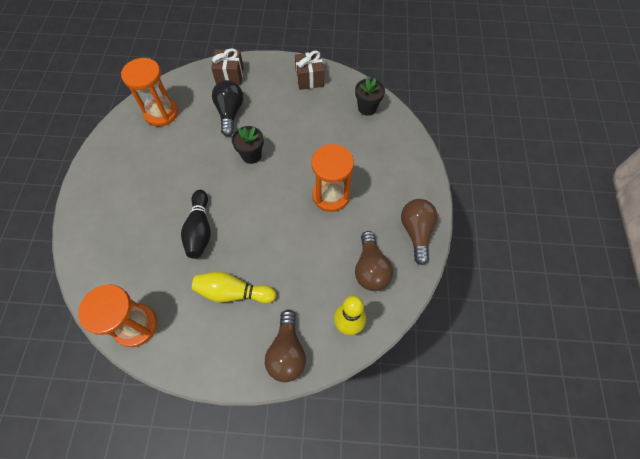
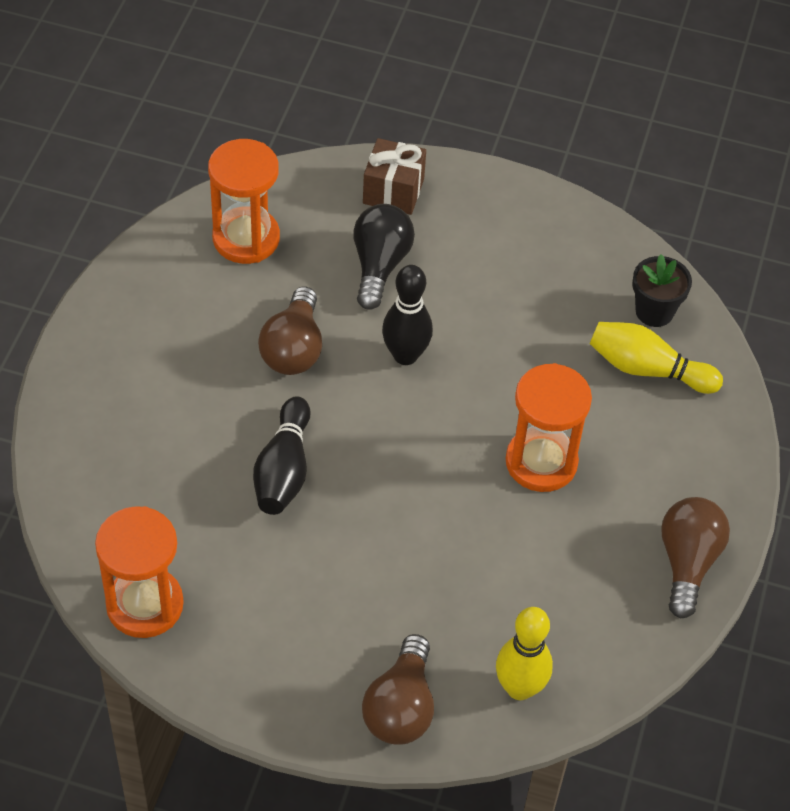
camera: 10 degrees right, 10 degrees down
(233, 292) = (325, 589): yellow bowling pin -> yellow bowling pin (647, 369)
(251, 155) = (405, 355): black flower pot -> black bowling pin
(309, 79) = (552, 229): brown gift -> none
(370, 269) = (584, 606): brown light bulb -> brown light bulb (293, 348)

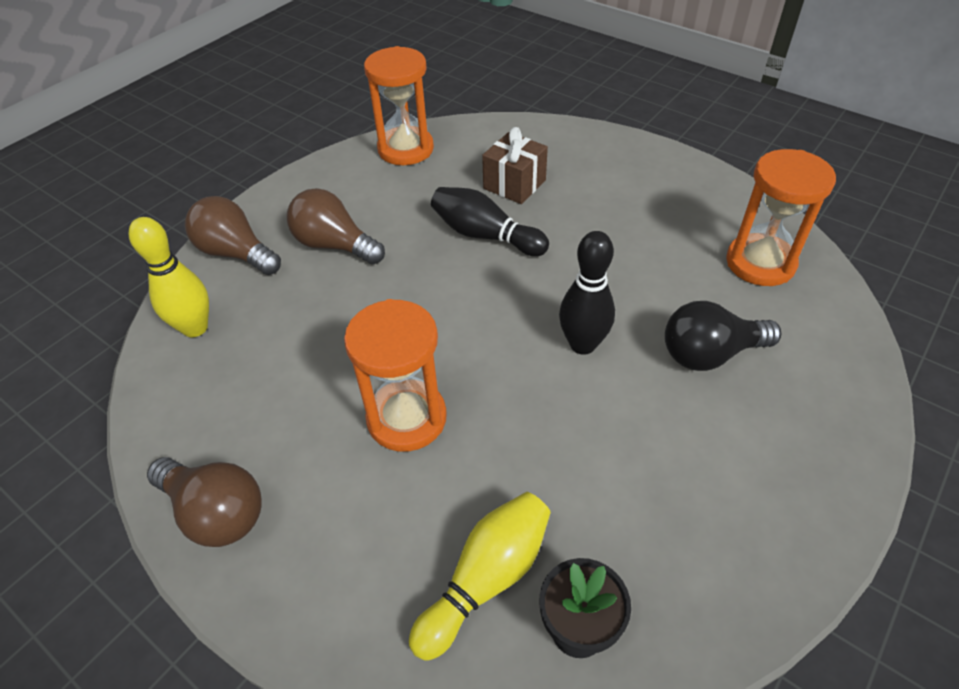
camera: 115 degrees right, 5 degrees down
(293, 348) = (614, 267): brown light bulb -> brown light bulb (334, 245)
(379, 265) = (710, 354): black light bulb -> black light bulb turned 135 degrees clockwise
(393, 191) = (825, 394): brown gift -> brown gift (514, 184)

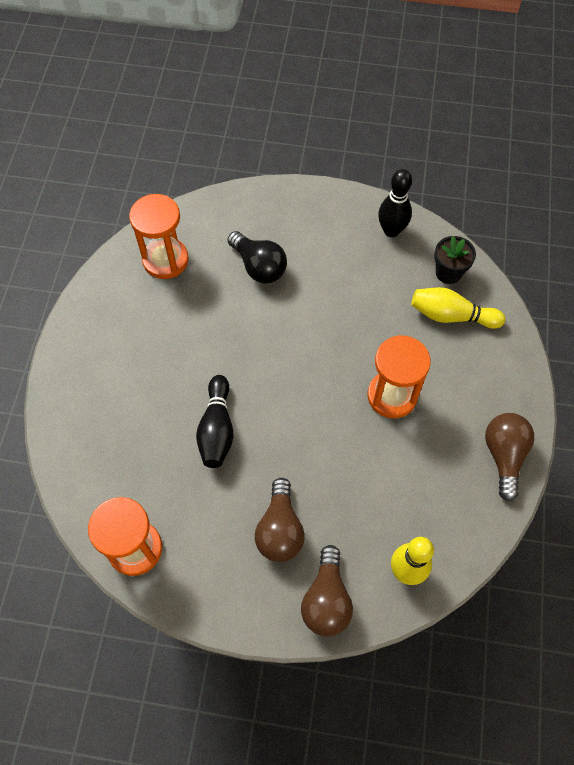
camera: 120 degrees left, 15 degrees up
(514, 184) = (147, 437): brown gift -> none
(582, 344) = (287, 330): black bowling pin -> black bowling pin (391, 230)

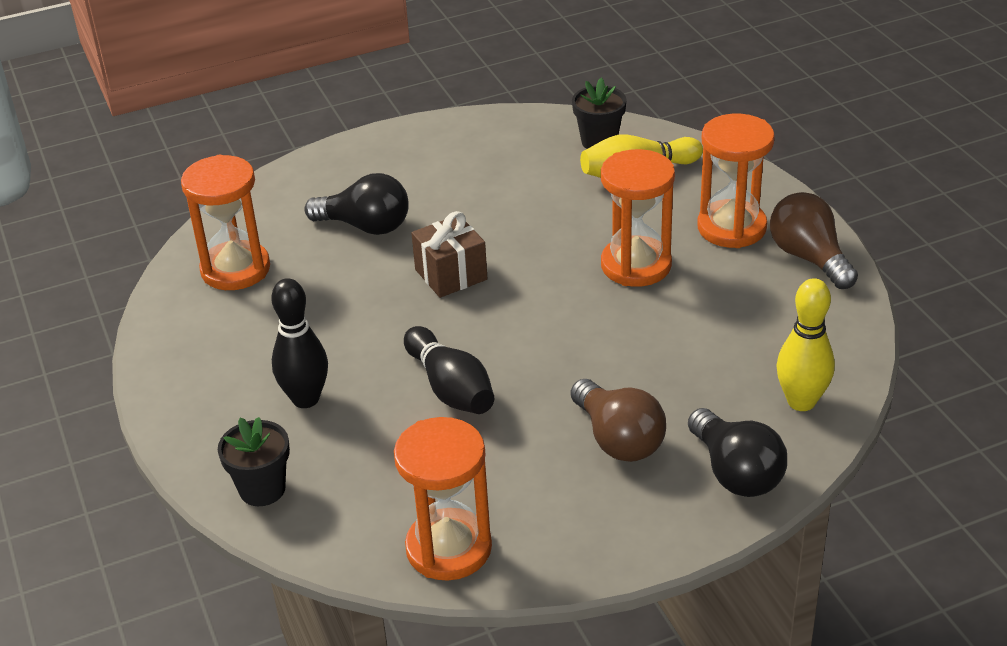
camera: 30 degrees left, 25 degrees down
(72, 441) = (262, 489): none -> black flower pot
(279, 337) = (451, 274): none -> brown gift
(326, 599) = (736, 472): brown light bulb -> black light bulb
(391, 230) = (499, 134): black bowling pin -> black bowling pin (305, 399)
(475, 399) = (731, 227): none -> orange hourglass

